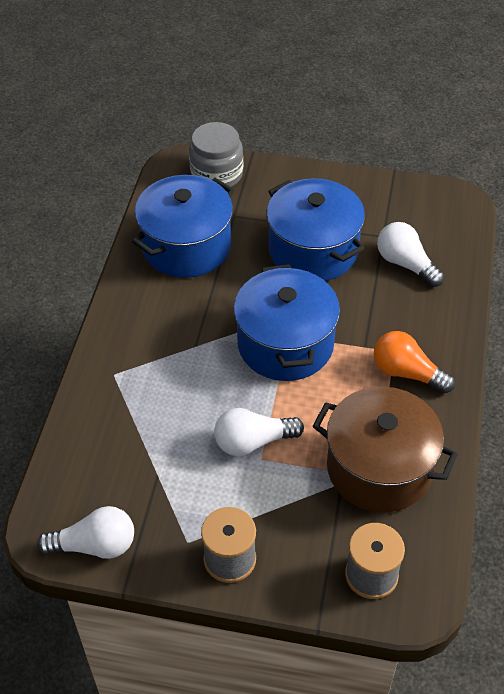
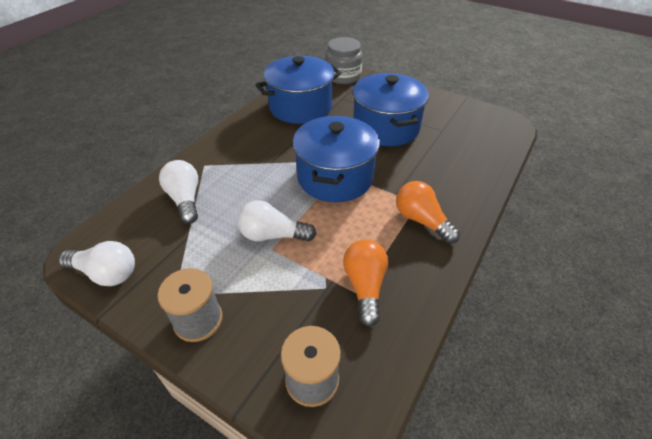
camera: 20 degrees right, 5 degrees down
(379, 468) = (365, 286): brown pot -> orange light bulb
(405, 264) = (452, 150): white light bulb -> white light bulb (185, 199)

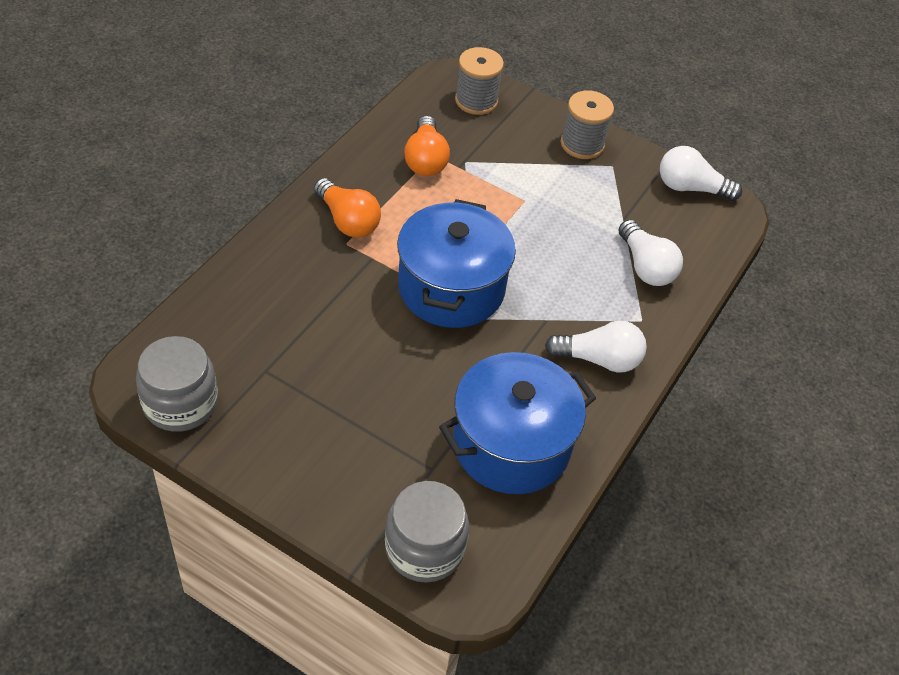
camera: 175 degrees right, 5 degrees up
(272, 235) = (526, 215): white light bulb -> white light bulb (599, 359)
(386, 127) = (360, 382): blue pot -> none
(479, 115) = (180, 403): none -> grey jar

